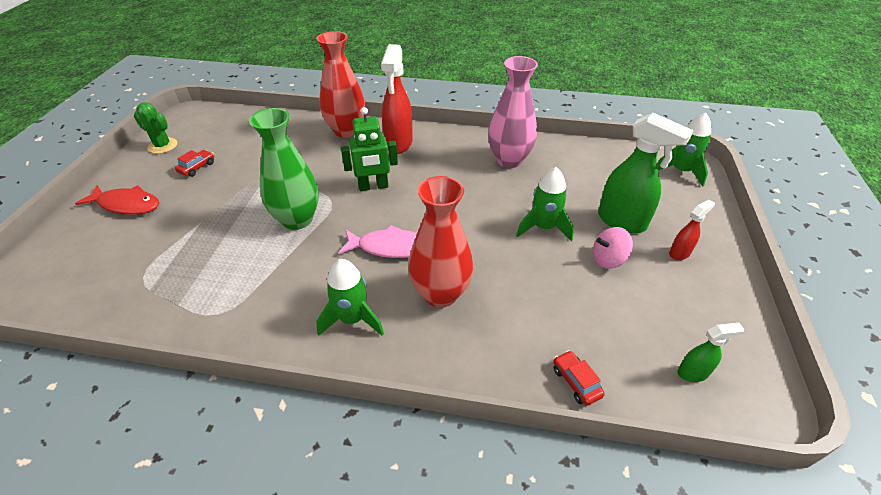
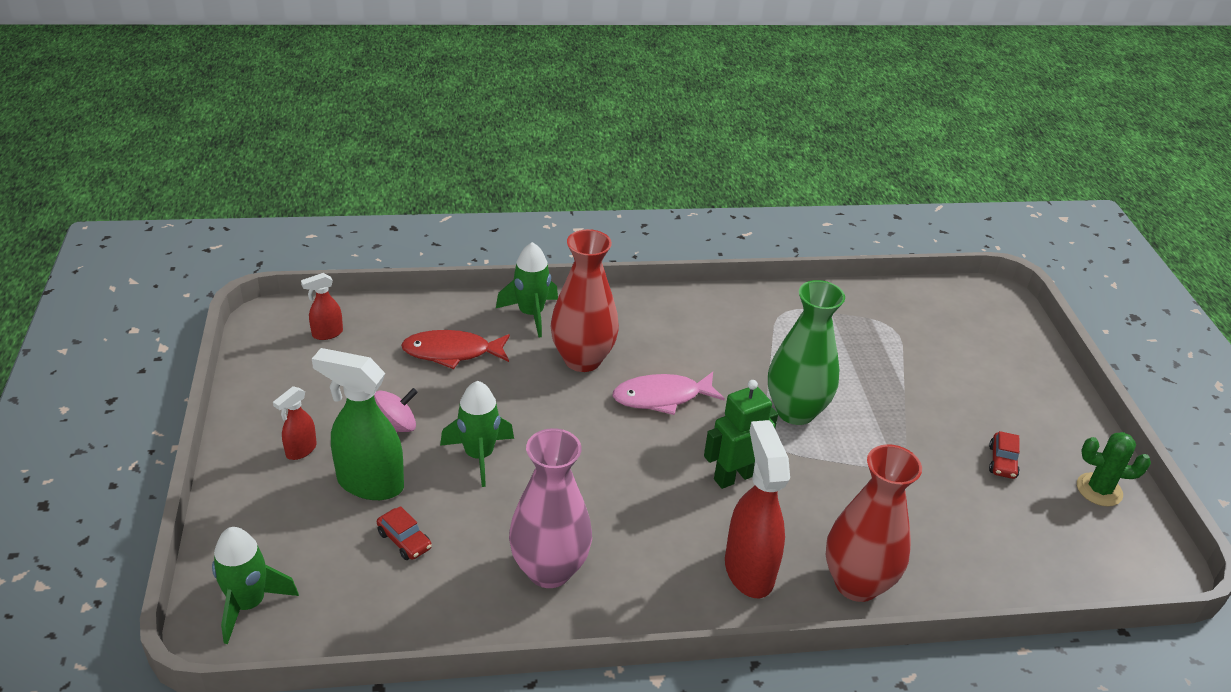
camera: 160 degrees right, 5 degrees down
(127, 205) = (1014, 393): red fish -> red fish (452, 352)
(352, 319) = (658, 325): green rocket -> green rocket (531, 314)
(576, 382) = (437, 312): red car -> red car (404, 540)
(693, 373) = (327, 334): green spray bottle -> red spray bottle

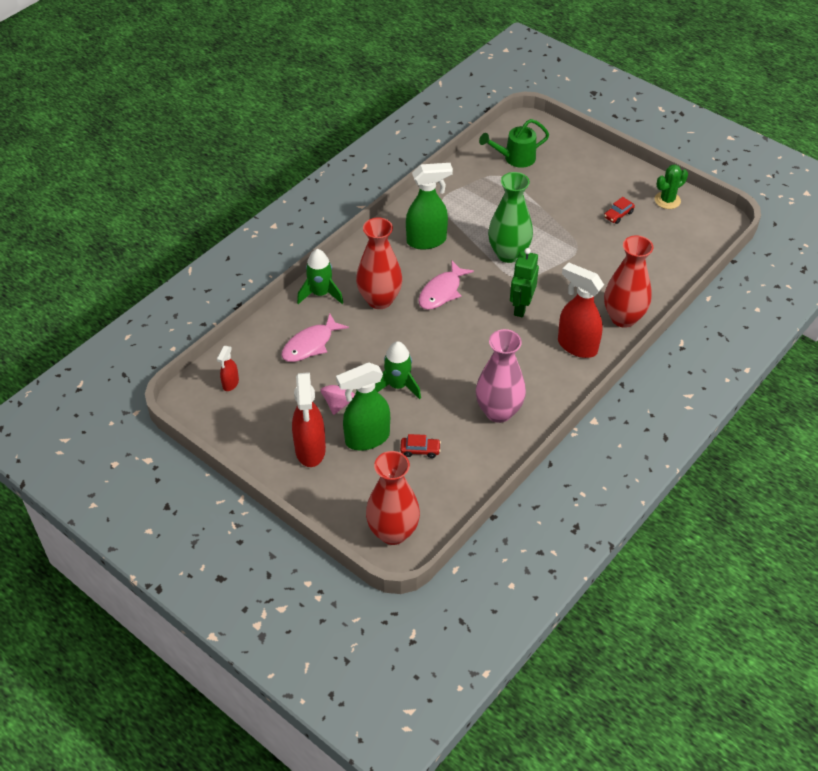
camera: 40 degrees left, 10 degrees up
(248, 604) = (393, 532): green rocket -> red vase
(301, 450) = (310, 450): red spray bottle -> red spray bottle, size x1.98
(452, 352) = (310, 344): red fish -> pink fish
(715, 338) = (427, 241): none -> green spray bottle
(935, 322) = (515, 158): none -> green watering can
(1002, 462) = (618, 215): red car -> red car turned 75 degrees clockwise

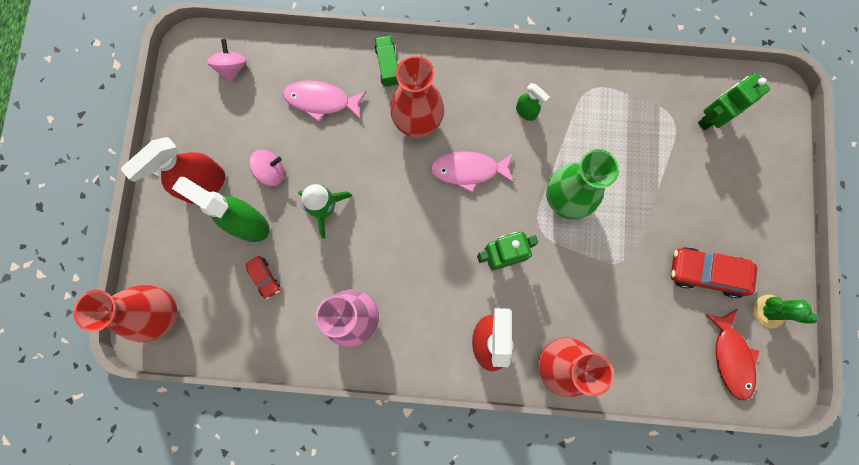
camera: 55 degrees right, 30 degrees up
(230, 384) = (232, 68): red spray bottle -> pink spinning top
(320, 294) = (388, 66): green rocket -> green truck
(427, 241) = (526, 112): green spray bottle -> green spray bottle, size x0.50
(515, 158) = (711, 118): green watering can -> green robot
(618, 215) = (706, 273): red car -> red car, size x1.91
(684, 233) = (731, 357): none -> red fish

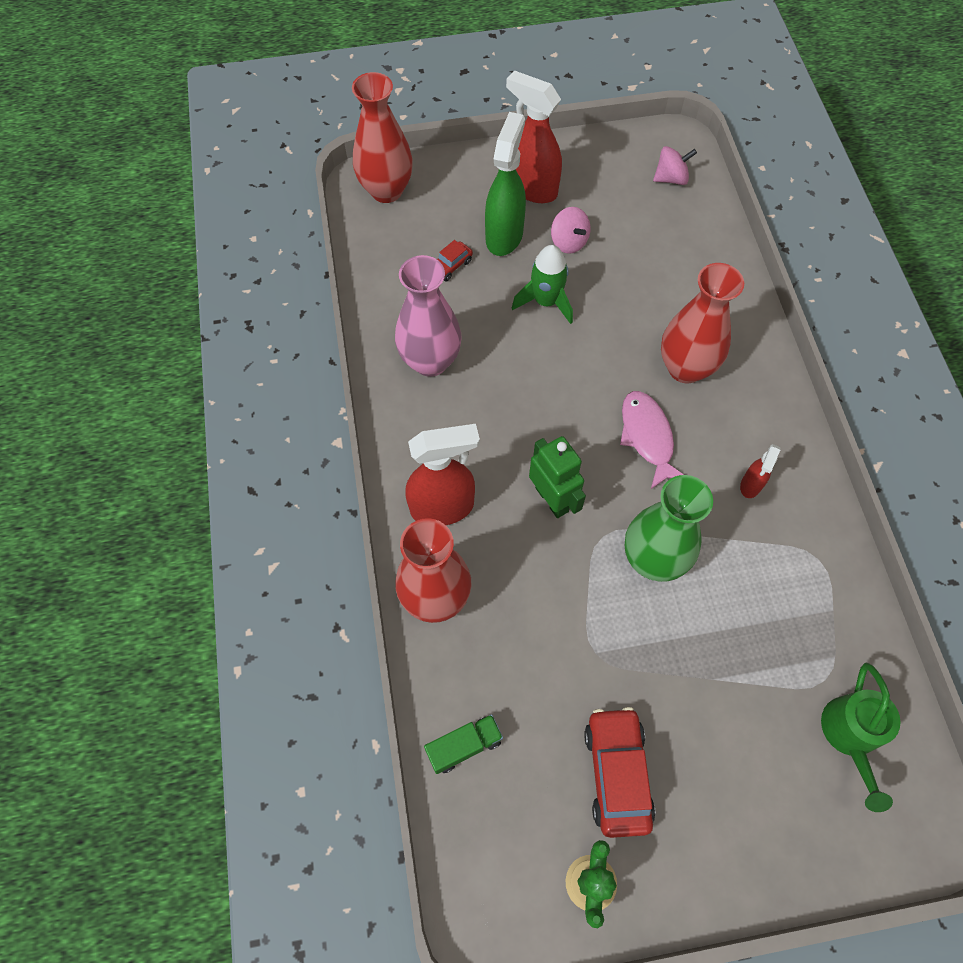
camera: 75 degrees right, 15 degrees down
(321, 101) = (669, 267): pink fish -> none
(388, 66) = (741, 321): green truck -> green truck (464, 746)
(526, 112) = (750, 485): green spray bottle -> red spray bottle
(711, 118) = (850, 736): green robot -> green watering can
(731, 357) = (506, 835): red fish -> none

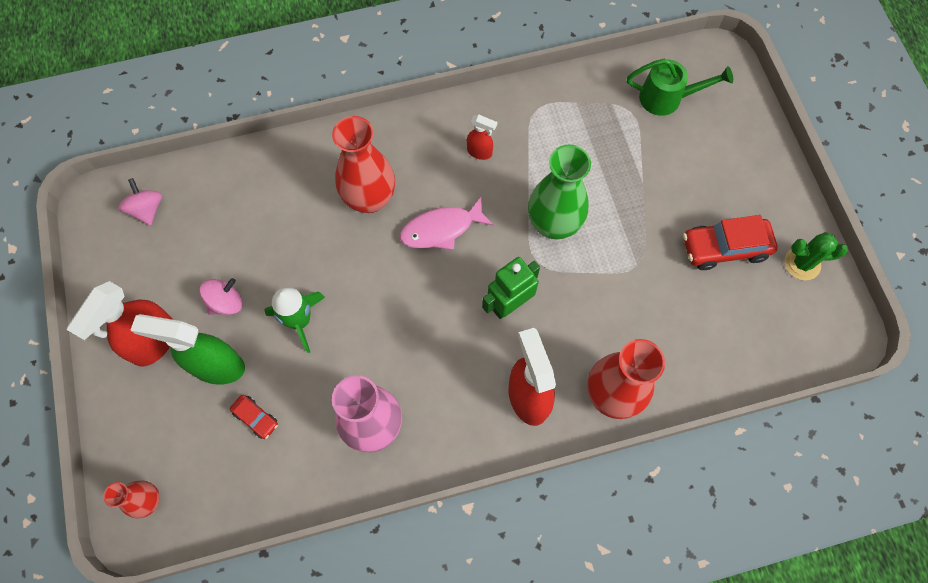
camera: 95 degrees left, 5 degrees up
(386, 190) = (148, 501): red vase -> red vase, size x0.55
(464, 746) = (728, 359): green truck -> none

